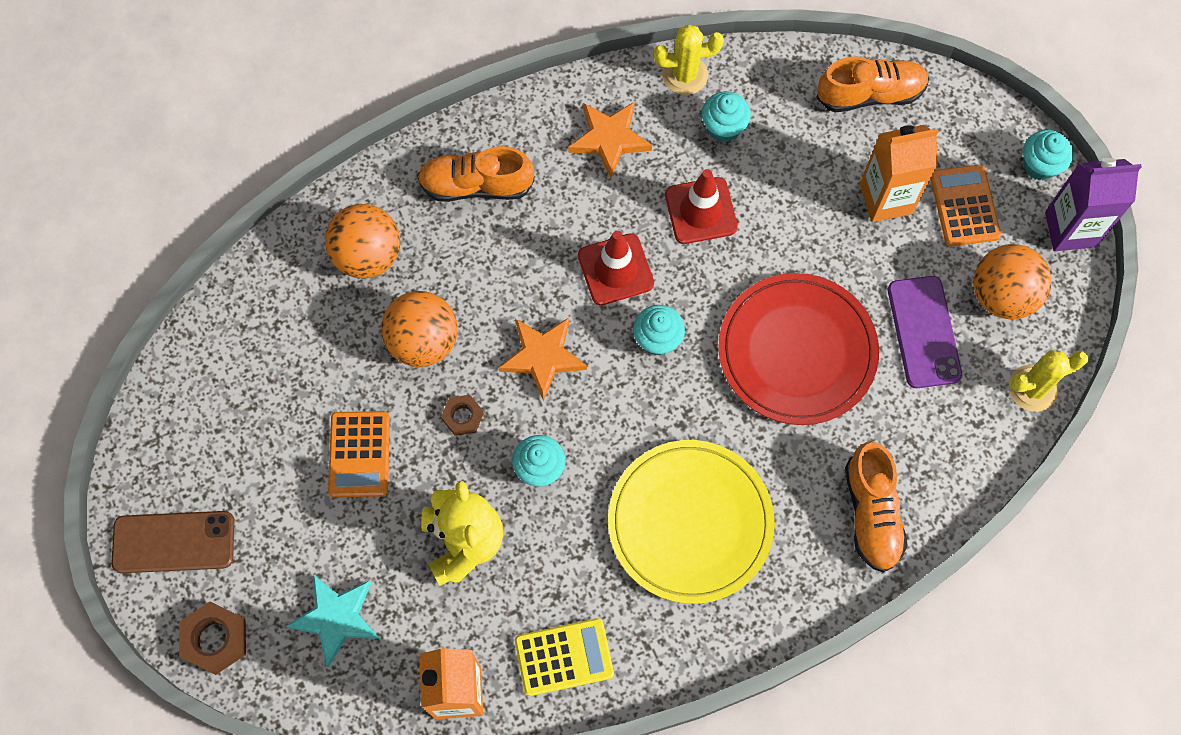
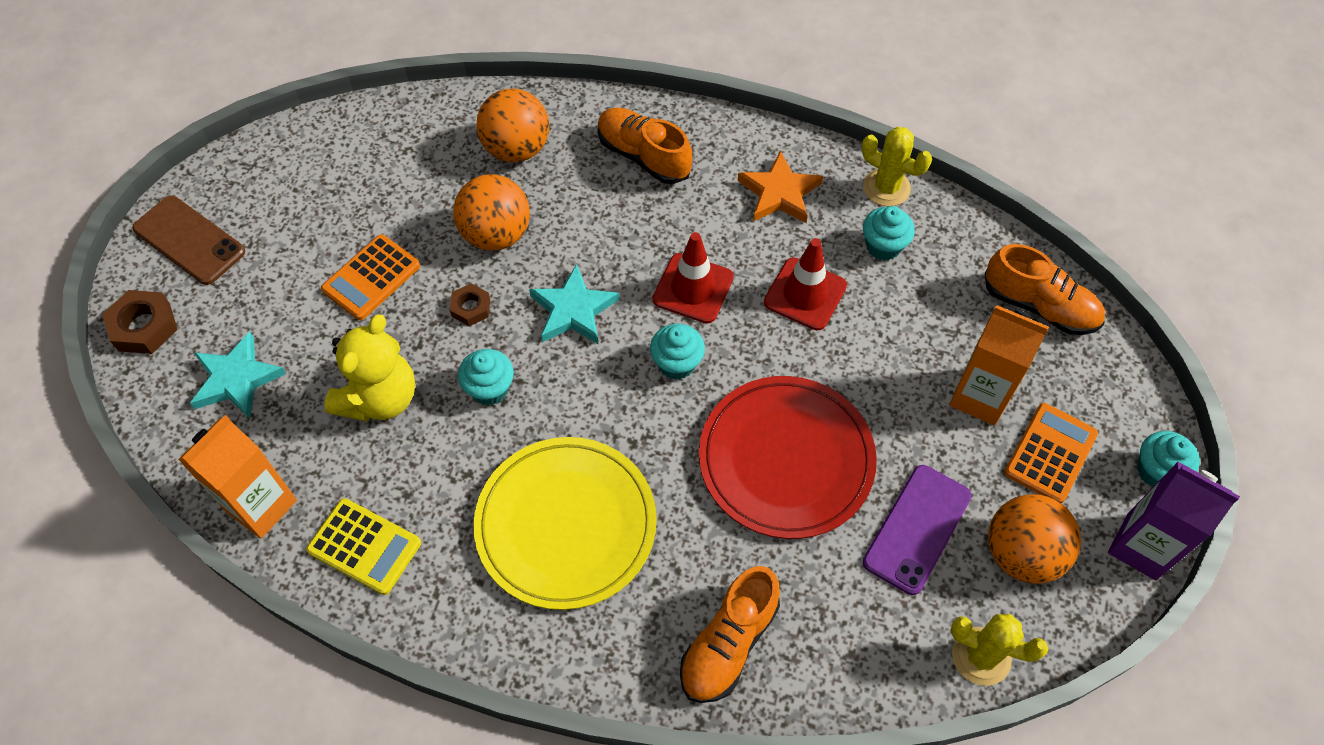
camera: 40 degrees right, 10 degrees down
(543, 357) = (573, 310): orange star -> turquoise star

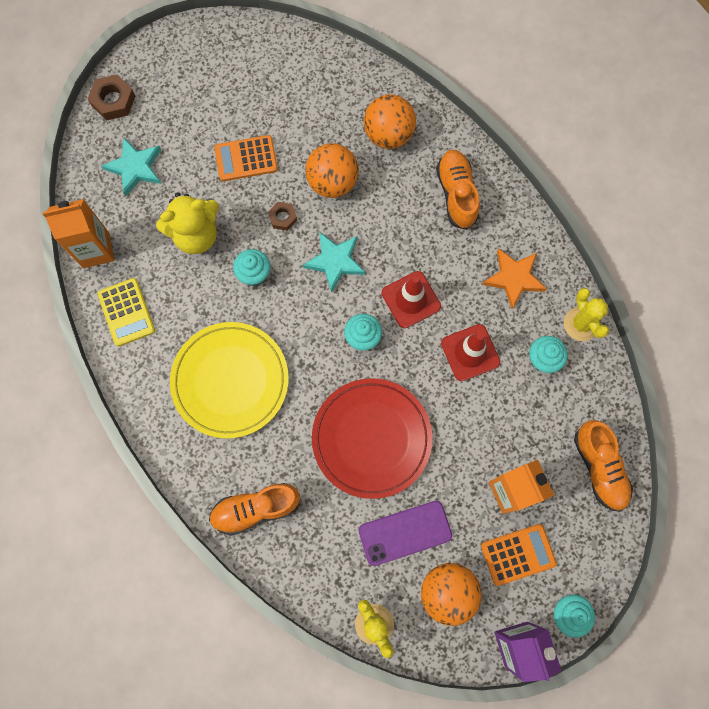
camera: 40 degrees right, 15 degrees up
(189, 240) = (172, 63): brown phone -> none

